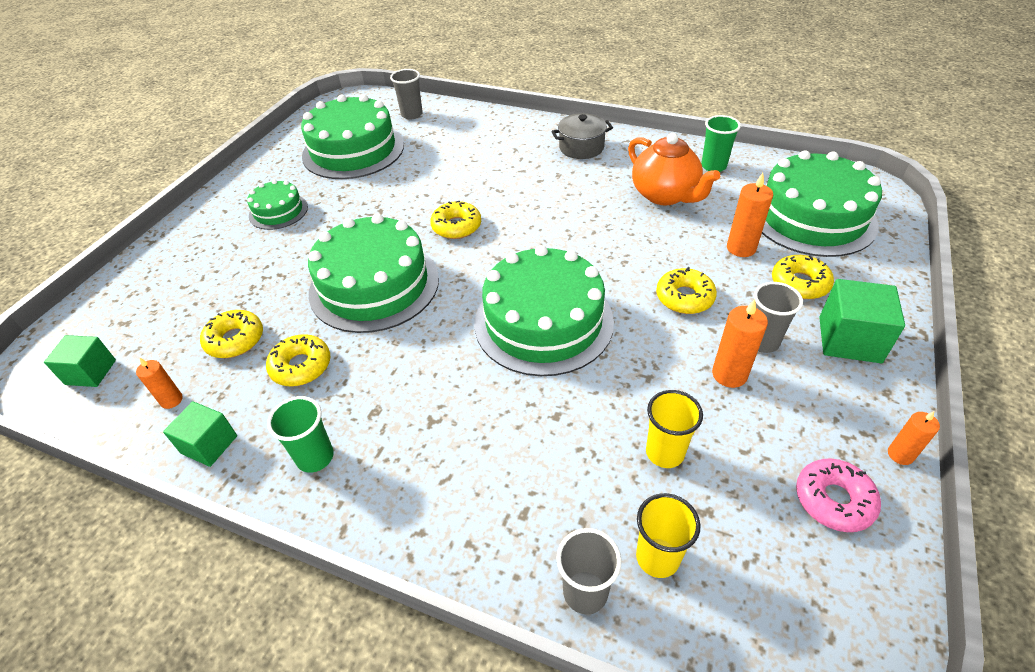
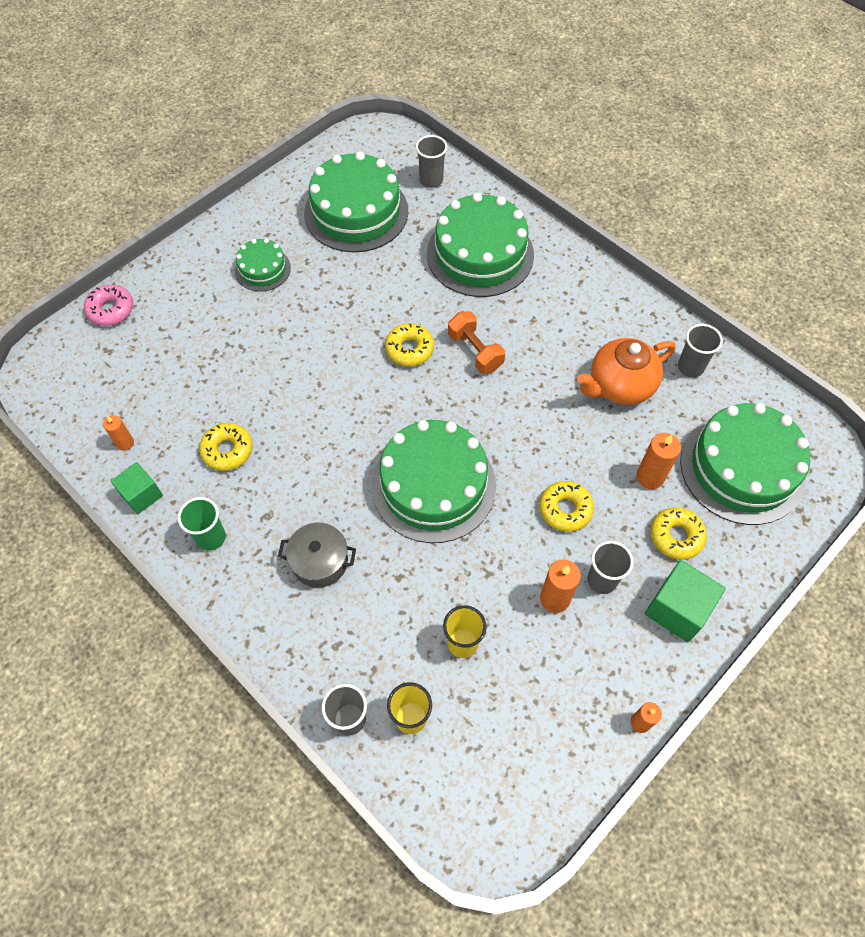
camera: 20 degrees right, 15 degrees up
(91, 372) = (74, 392): green cube -> none
(235, 340) = (186, 403): yellow donut -> none
(374, 285) = (313, 389): green cake -> green cake (480, 254)
(520, 210) = (475, 351): none -> orange dumbbell
(581, 148) = (574, 292): grey pot -> grey pot (320, 561)
(665, 195) = (619, 386): orange teapot -> orange teapot turned 75 degrees clockwise
(713, 166) = (690, 367): green cup -> grey cup
(833, 500) = (562, 733): pink donut -> pink donut (111, 310)

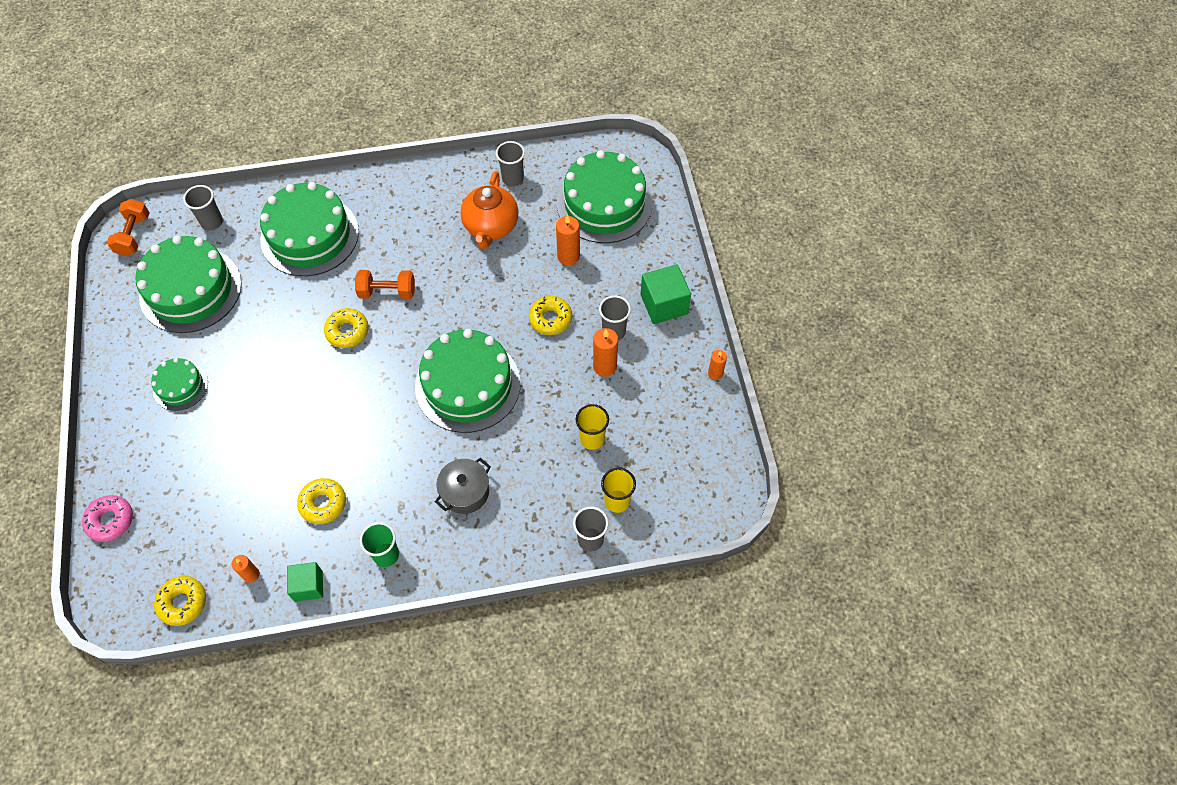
camera: 55 degrees left, 0 degrees up
(374, 141) = (133, 235): none -> orange dumbbell
(676, 536) = (618, 271): yellow donut -> yellow donut (183, 602)

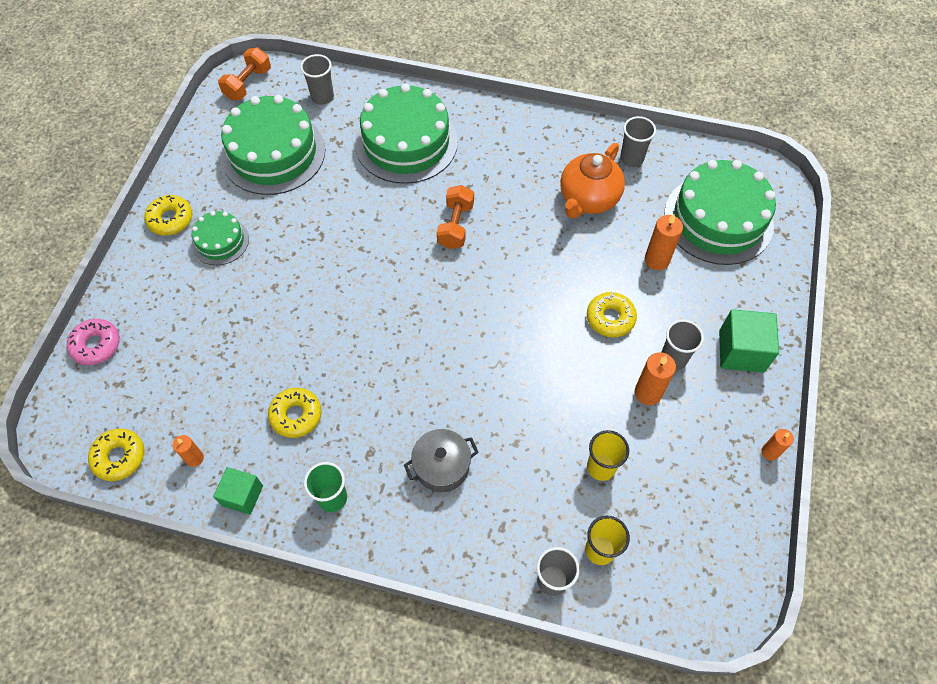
camera: 25 degrees right, 0 degrees up
(347, 331) = (399, 250): yellow donut -> yellow donut (170, 219)
(387, 292) = (455, 226): orange dumbbell -> orange dumbbell turned 75 degrees clockwise
(468, 385) = (494, 353): green cake -> none

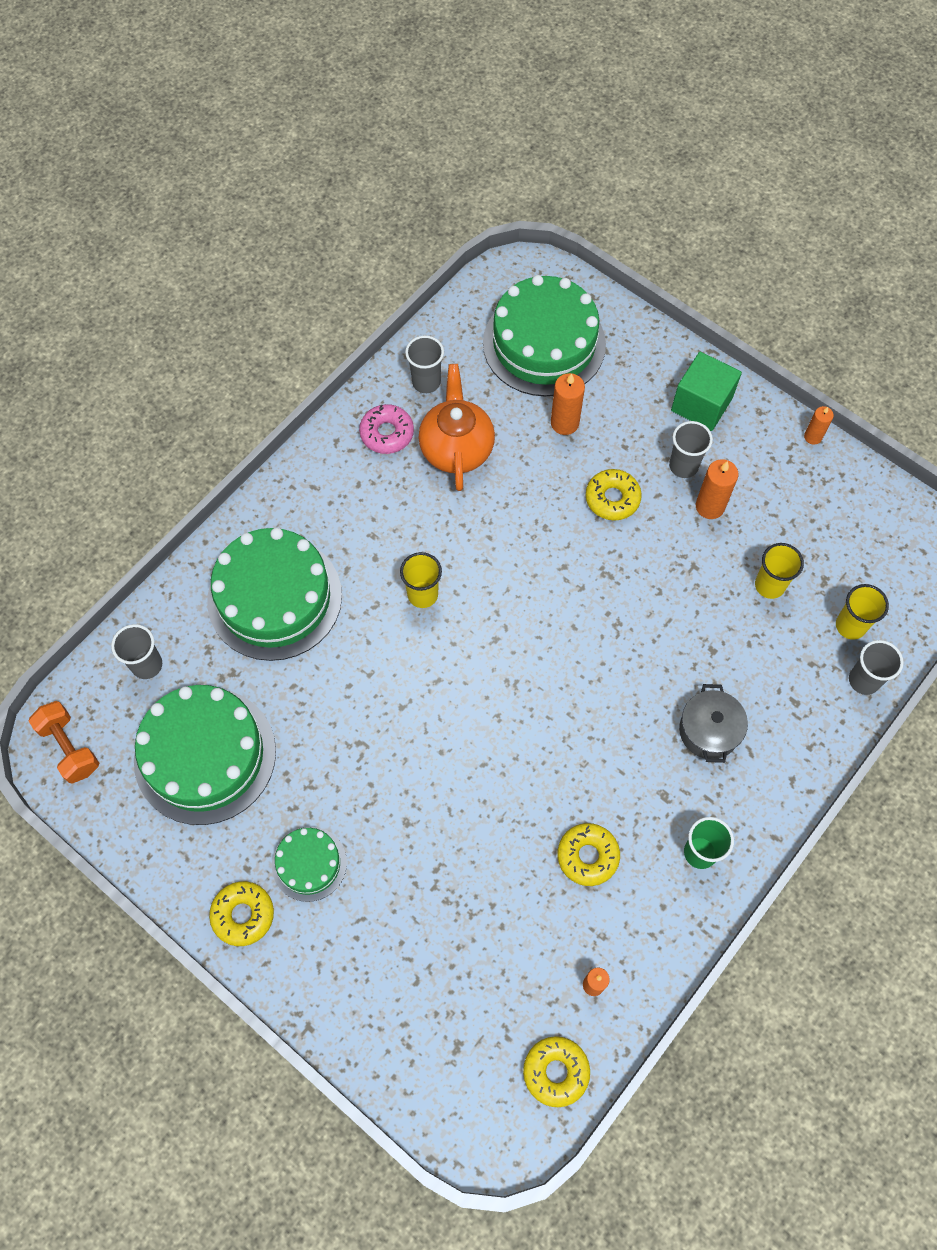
camera: 65 degrees left, 5 degrees up
(96, 345) = (389, 1060): pink donut -> pink donut (387, 433)
(242, 495) = (659, 946): green cube -> none
(455, 226) = (422, 594): orange dumbbell -> yellow cup
(588, 199) = (456, 448): orange teapot -> orange teapot turned 150 degrees counterclockwise

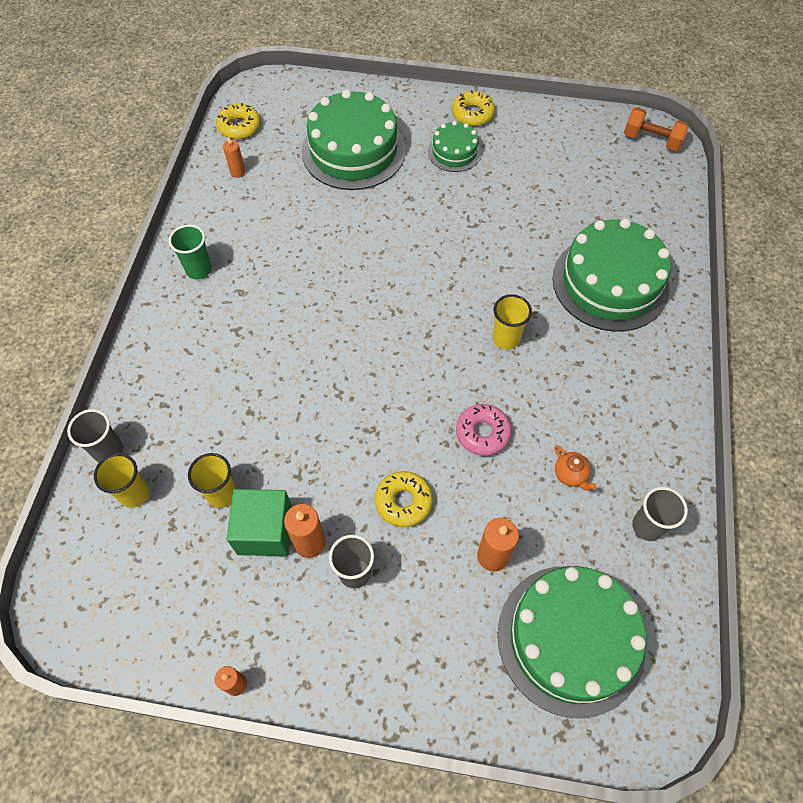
camera: 150 degrees right, 5 degrees down
(147, 665) = (653, 202): grey cup -> none
(205, 755) = (567, 173): green cake -> green cake (353, 150)
(387, 433) = (639, 455): pink donut -> pink donut (482, 433)
(456, 448) = (570, 474): orange teapot -> orange teapot, size x0.45
(587, 856) = (277, 233): yellow donut -> none
(701, 404) = (370, 657): green cube -> green cube (265, 531)
(709, 731) = (226, 350): grey pot -> none

